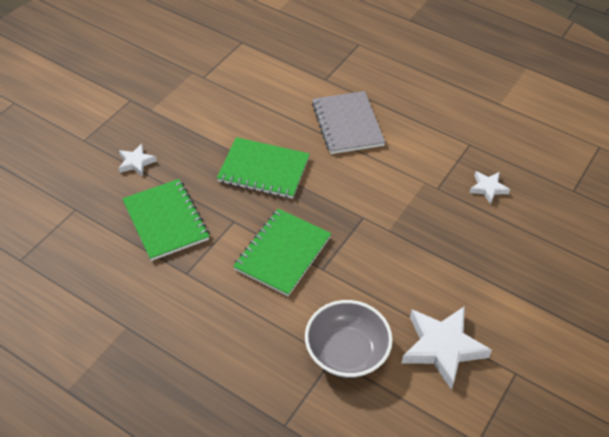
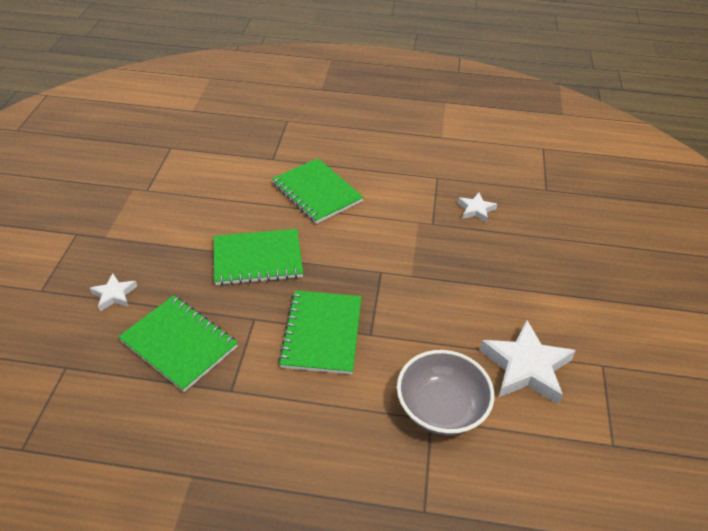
camera: 25 degrees left, 5 degrees down
(347, 124) = (316, 192): grey notebook -> green notebook

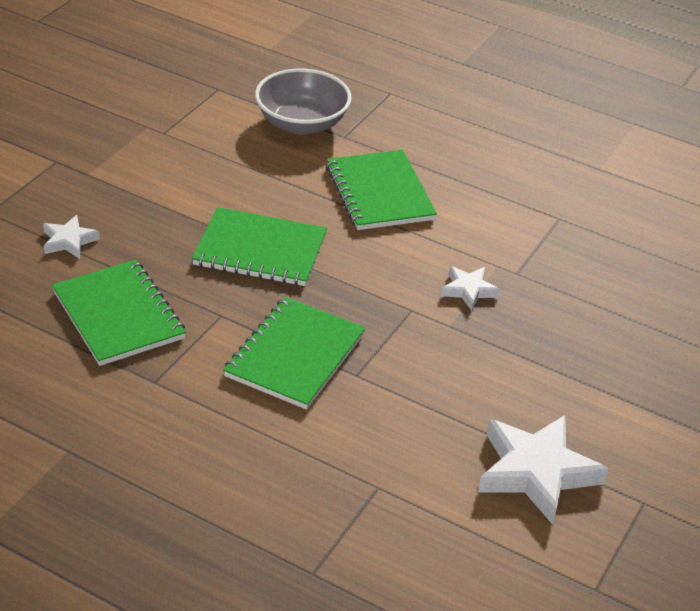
camera: 20 degrees right, 5 degrees down
(441, 407) = (397, 479): grey bowl -> grey bowl (302, 123)
(476, 210) = (589, 273): white star -> white star (468, 290)

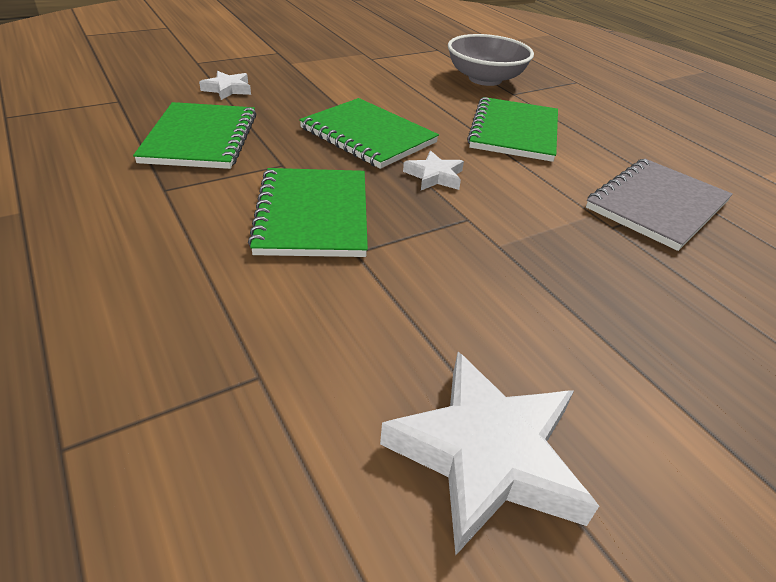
camera: 30 degrees right, 0 degrees up
(295, 355) = (312, 215): green notebook -> green notebook turned 60 degrees counterclockwise
(468, 290) = (545, 223): white star -> white star (434, 176)
(537, 237) = (657, 205): none -> grey notebook

